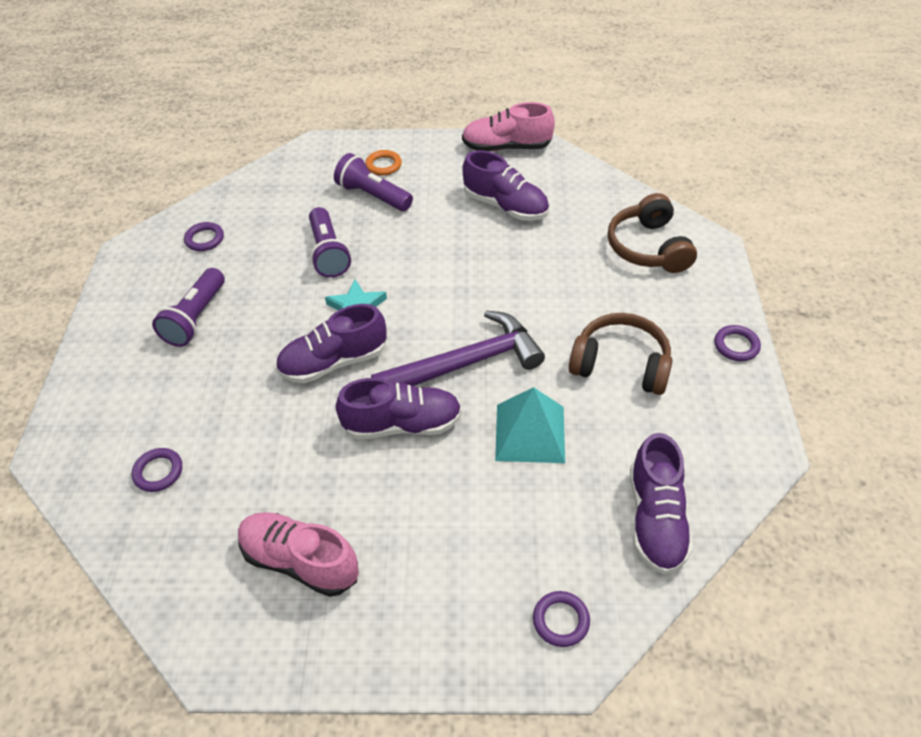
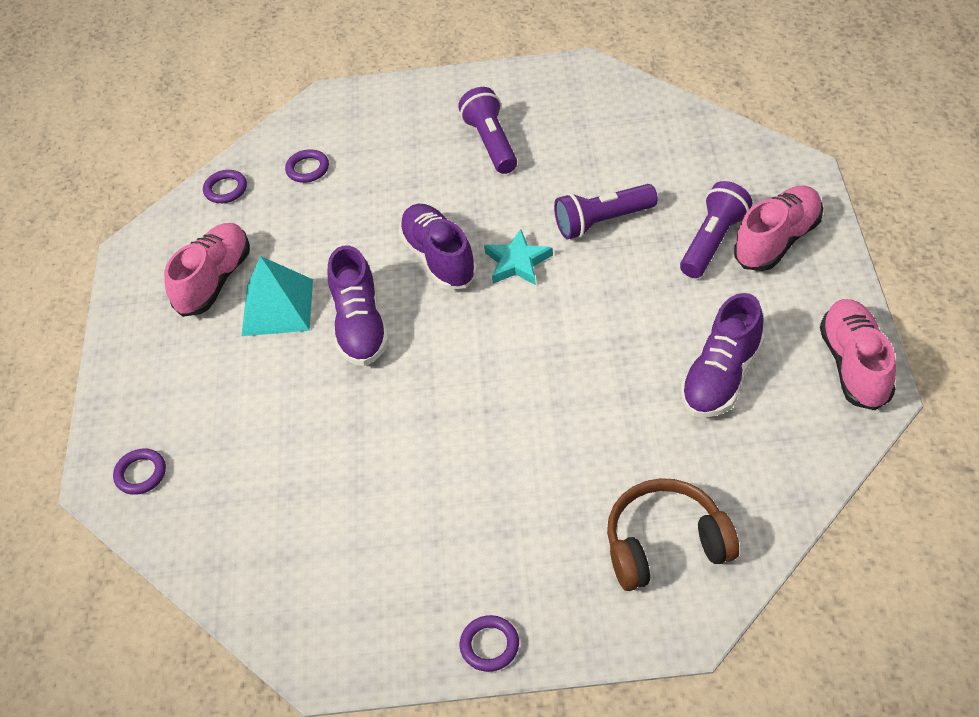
camera: 90 degrees right, 0 degrees up
(196, 318) = (491, 143): purple flashlight -> purple flashlight turned 60 degrees clockwise
(204, 239) = (608, 118): purple ring -> purple ring (226, 189)
(383, 165) = (777, 241): orange ring -> pink shoe
(466, 363) = (444, 368): purple hammer -> none
(530, 433) = (350, 434): turquoise pyramid -> turquoise pyramid (277, 307)
(620, 364) = (450, 516): brown headphones -> none
(655, 519) = (241, 551): purple shoe -> none

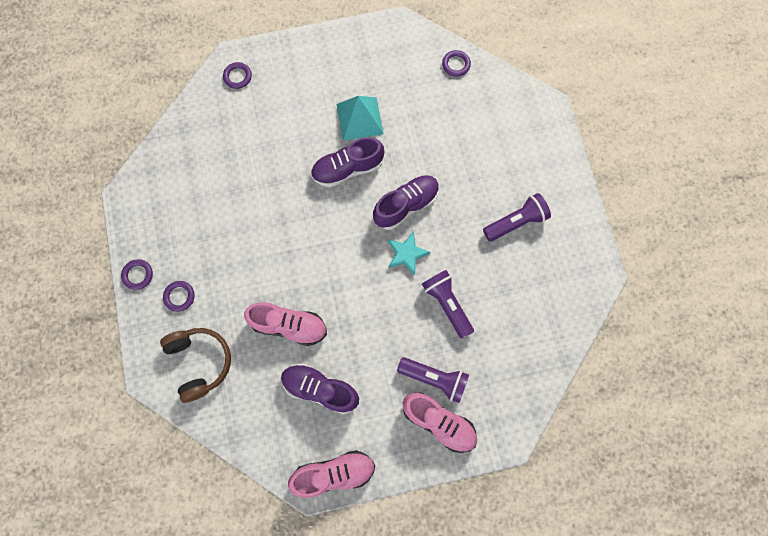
camera: 75 degrees right, 25 degrees up
(214, 281) = (378, 78): pink shoe -> pink shoe (289, 325)
(307, 169) = (479, 109): purple ring -> purple ring (179, 296)

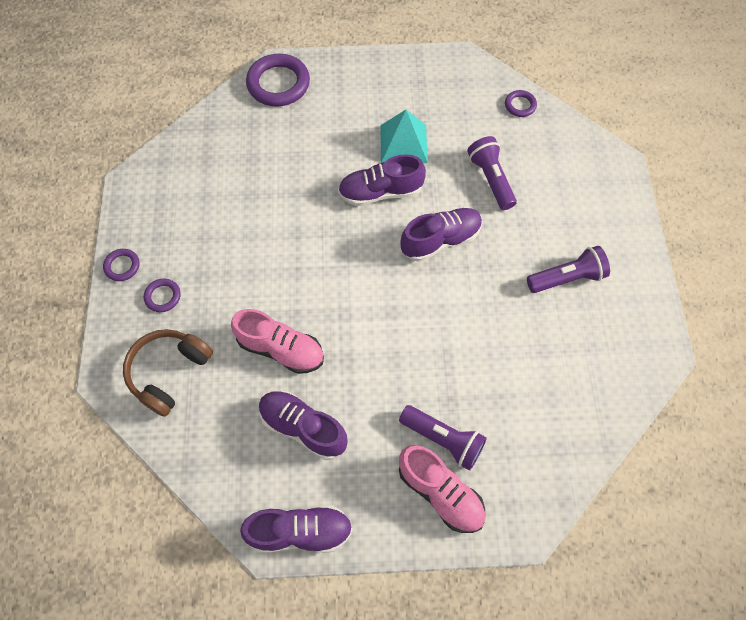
camera: 10 degrees right, 10 degrees down
(200, 362) = (169, 372): brown headphones -> brown headphones turned 135 degrees counterclockwise
(238, 77) = (278, 84): purple ring -> purple ring, size x2.01
(334, 473) = (300, 531): pink shoe -> purple shoe
(406, 254) = (432, 292): turquoise star -> none
(447, 304) = (472, 356): purple flashlight -> purple flashlight (491, 179)

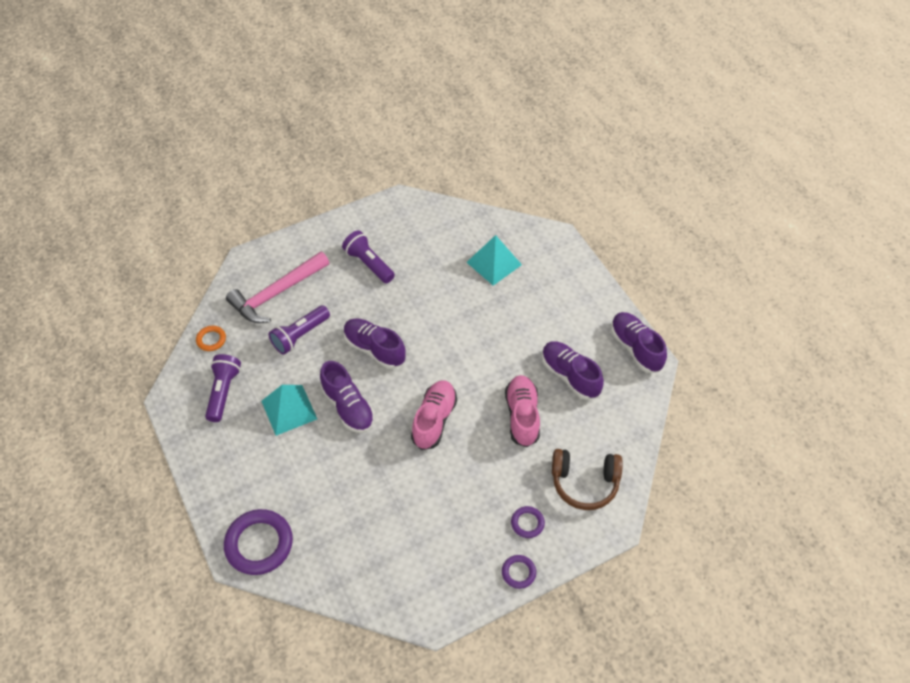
camera: 115 degrees left, 10 degrees down
(303, 427) = (570, 376): purple shoe -> purple shoe turned 135 degrees clockwise
(440, 492) = (563, 284): pink shoe -> pink shoe (434, 420)
(443, 439) = (529, 295): purple flashlight -> purple flashlight (223, 392)
(512, 421) = (494, 263): none -> turquoise pyramid
(520, 105) = (211, 340): purple ring -> orange ring
(558, 175) = (276, 294): none -> pink hammer

